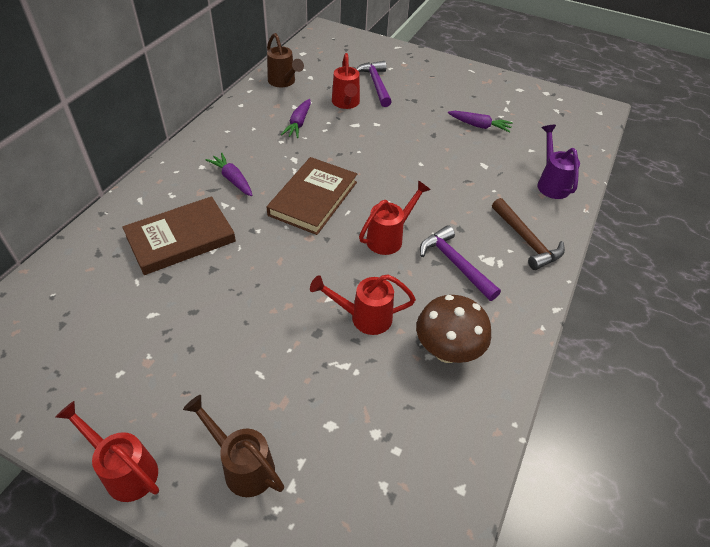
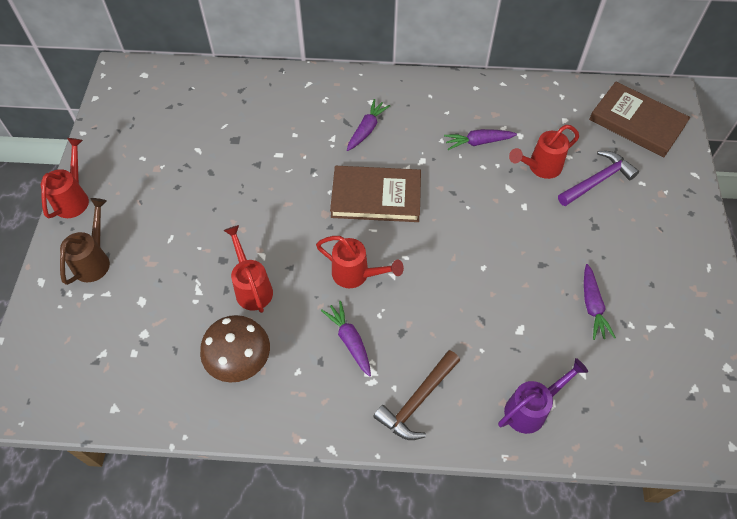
camera: 70 degrees right, 10 degrees up
(181, 238) = (279, 129): brown book -> brown book (637, 122)
(284, 82) = (537, 103): brown watering can -> none
(455, 263) = (350, 341): purple hammer -> purple carrot

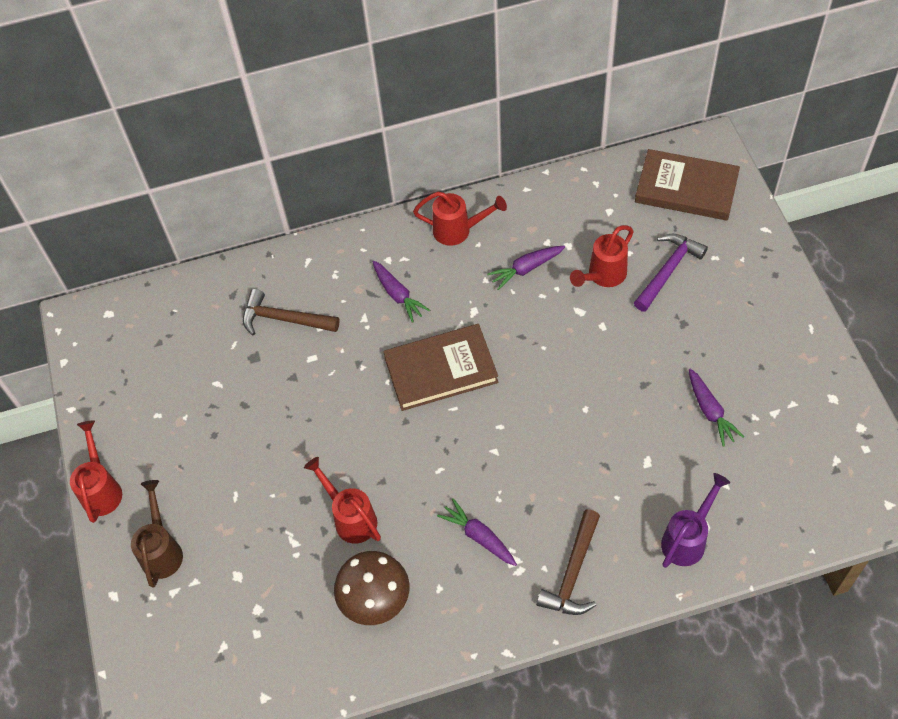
camera: 15 degrees left, 0 degrees up
(270, 119) = (284, 319): none -> brown hammer
(356, 275) = (456, 464): red watering can -> red watering can (458, 230)
(366, 129) = (398, 295): purple carrot -> purple carrot turned 135 degrees clockwise

